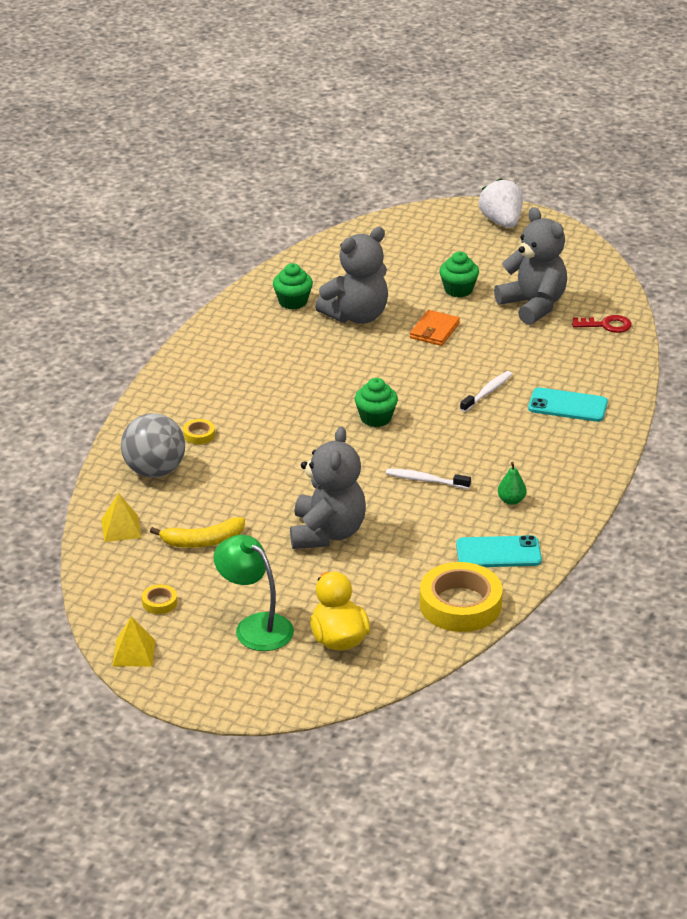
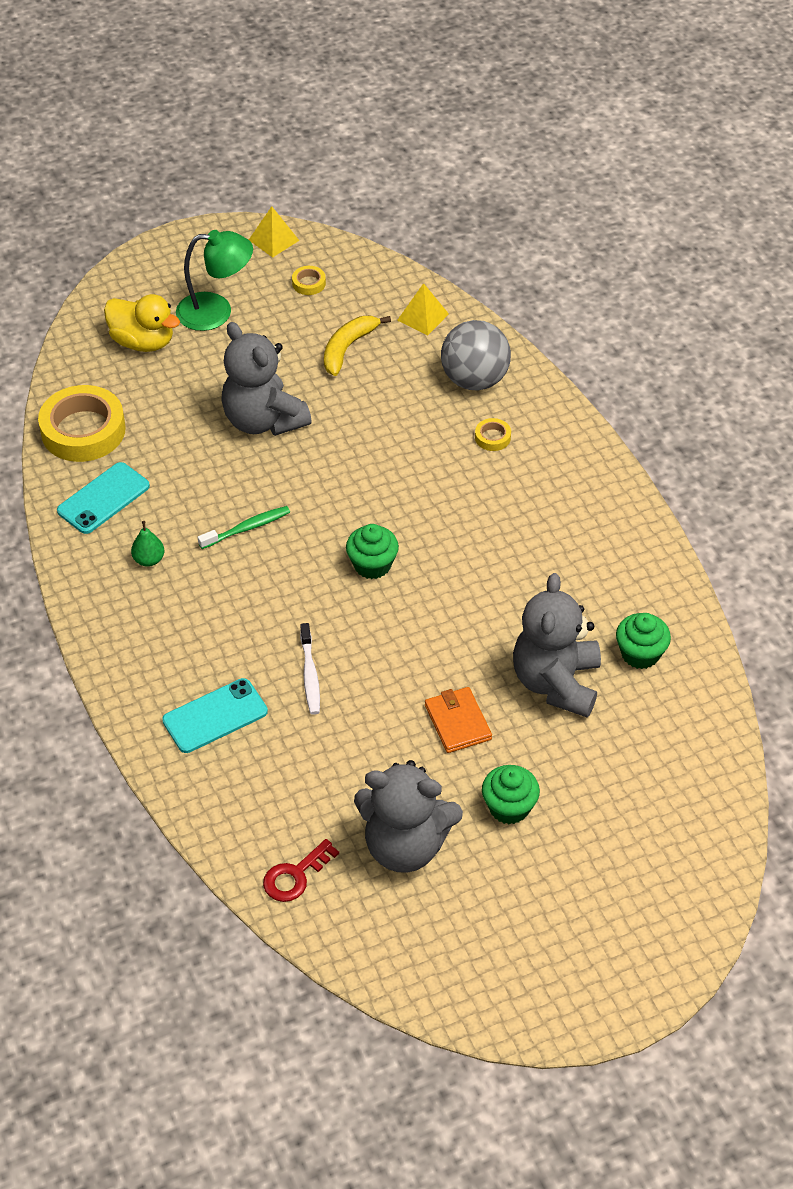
camera: 135 degrees right, 15 degrees up
(425, 480) = (247, 528): white toothbrush -> green toothbrush
(501, 222) = (606, 977): white strawberry -> none

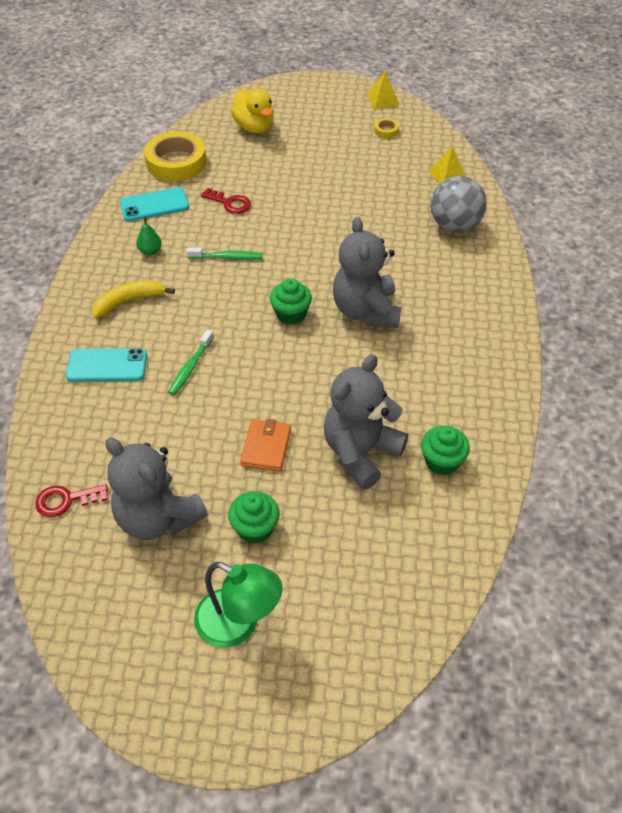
camera: 30 degrees right, 0 degrees up
(194, 458) = (230, 203): none -> red key
(216, 311) = (313, 126): green lamp -> green lamp (238, 624)
(263, 420) = (291, 198): grey teddy bear -> grey teddy bear (366, 311)
(310, 675) = (190, 367): white toothbrush -> green toothbrush
(348, 348) = (381, 176): yellow banana -> yellow banana (129, 301)
(492, 437) = (440, 266): yellow tape -> none

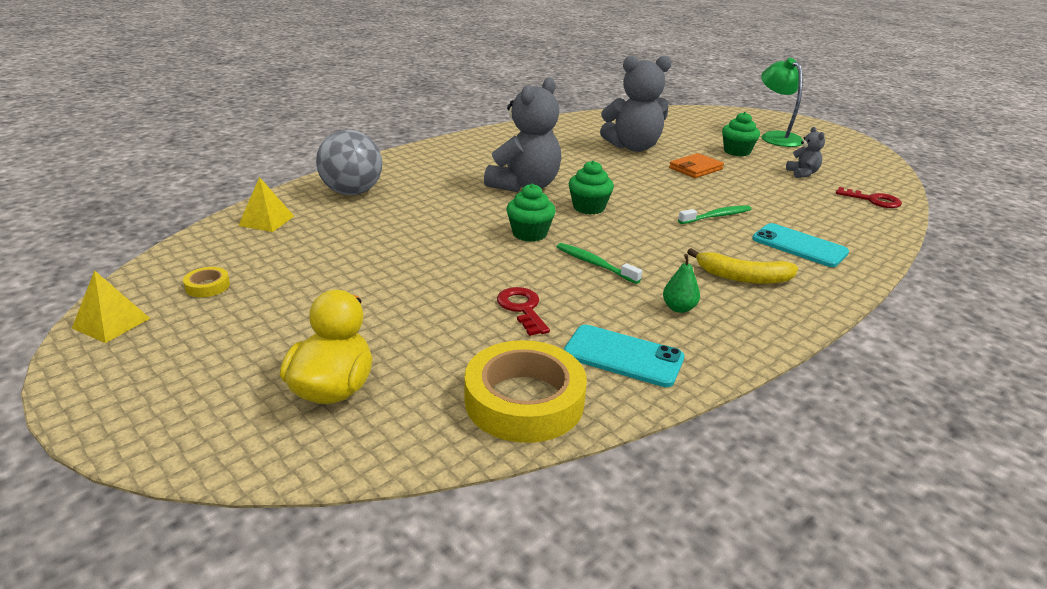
camera: 140 degrees left, 20 degrees down
(158, 518) = (802, 173): grey teddy bear -> grey teddy bear, size x0.47
(442, 461) = (588, 130): green cupcake -> green cupcake (529, 234)

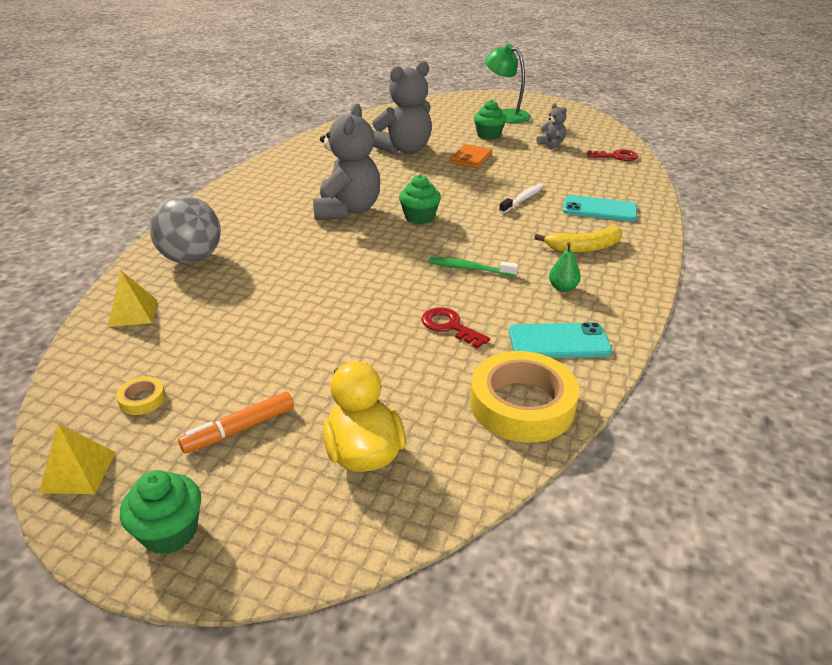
camera: 25 degrees left, 5 degrees up
(255, 333) = (240, 429): none -> orange marker
(529, 234) = (393, 256): green cupcake -> green cupcake (170, 532)
(716, 216) = (523, 199): green toothbrush -> white toothbrush

